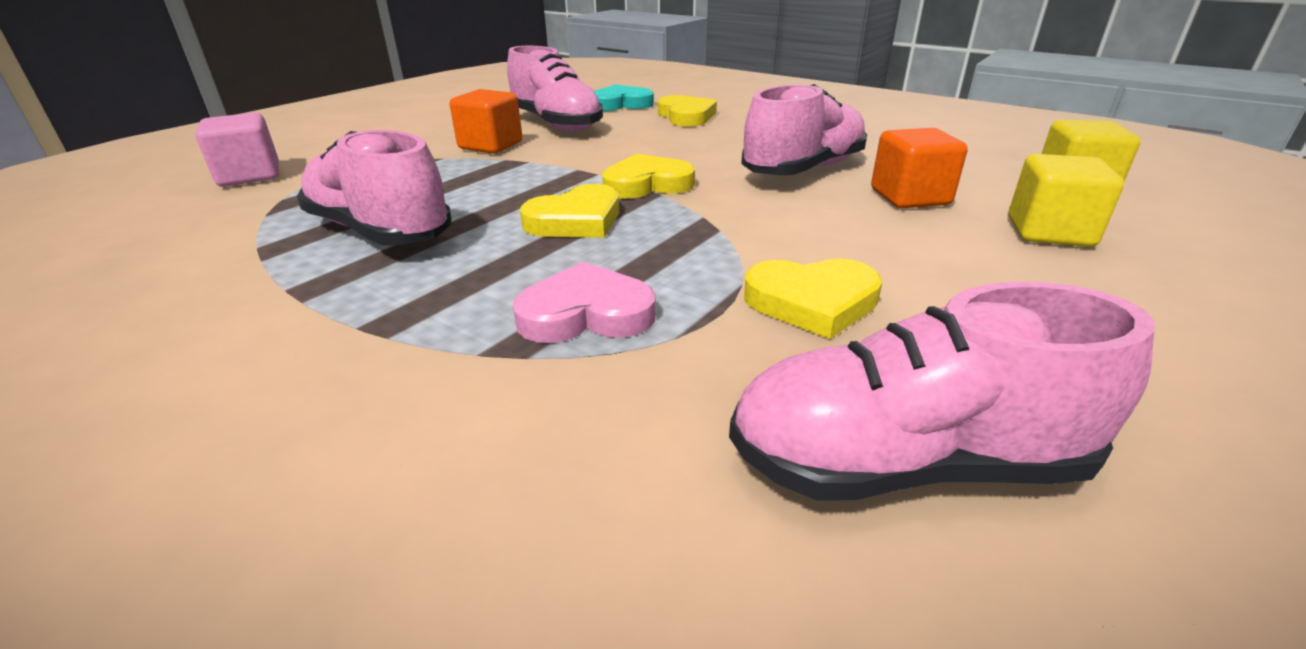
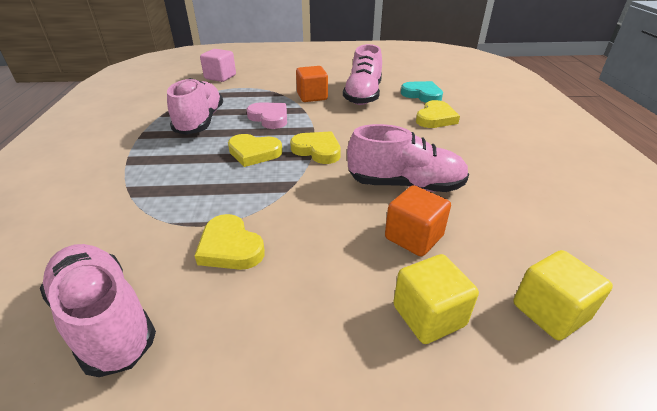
camera: 50 degrees right, 5 degrees up
(586, 314) = (171, 194): pink heart -> pink heart (269, 118)

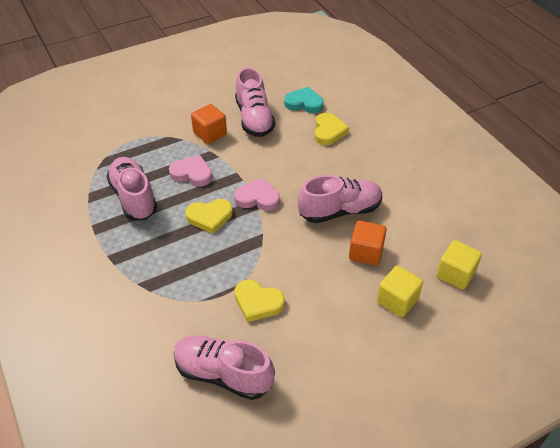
camera: 25 degrees left, 10 degrees up
(220, 77) = (98, 130): pink cube -> none
(317, 150) = (257, 198): yellow heart -> pink heart

